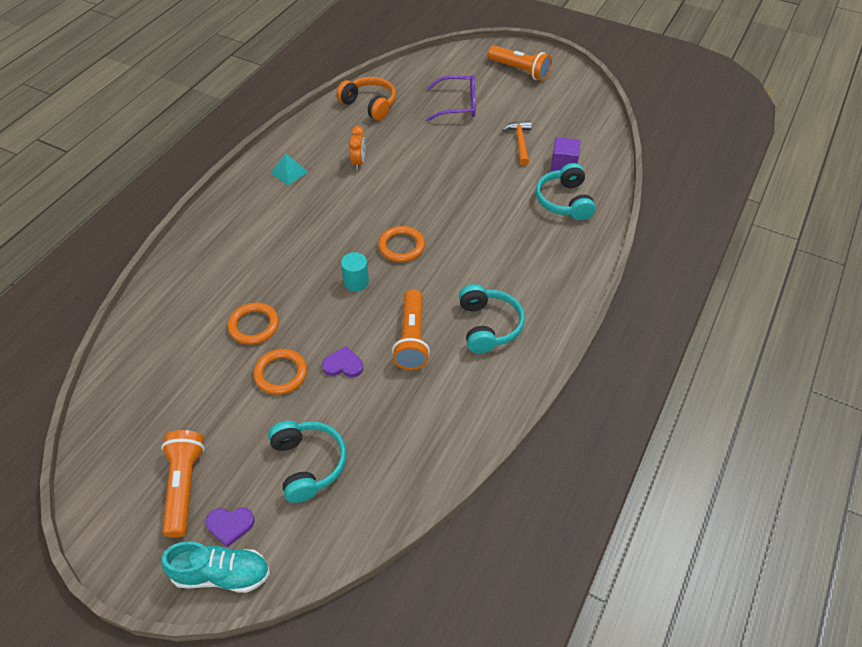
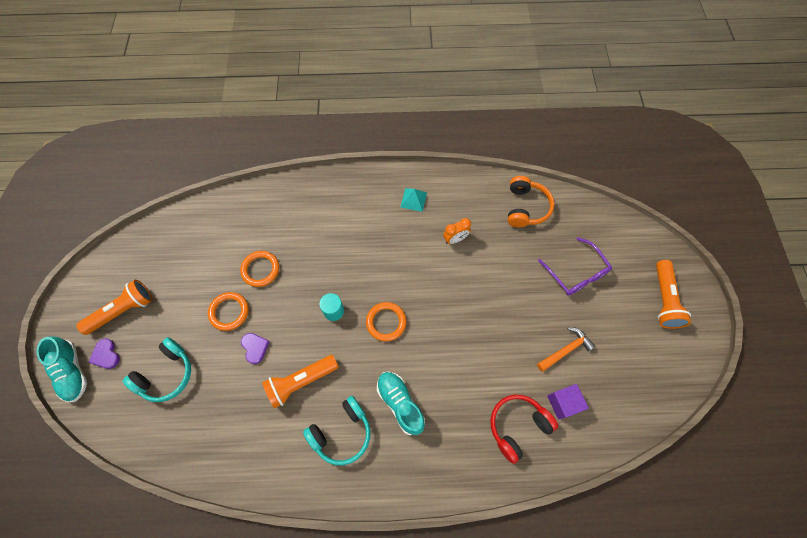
camera: 60 degrees right, 15 degrees up
(490, 270) = (400, 403): none -> turquoise shoe
(564, 201) = (517, 426): turquoise headphones -> red headphones

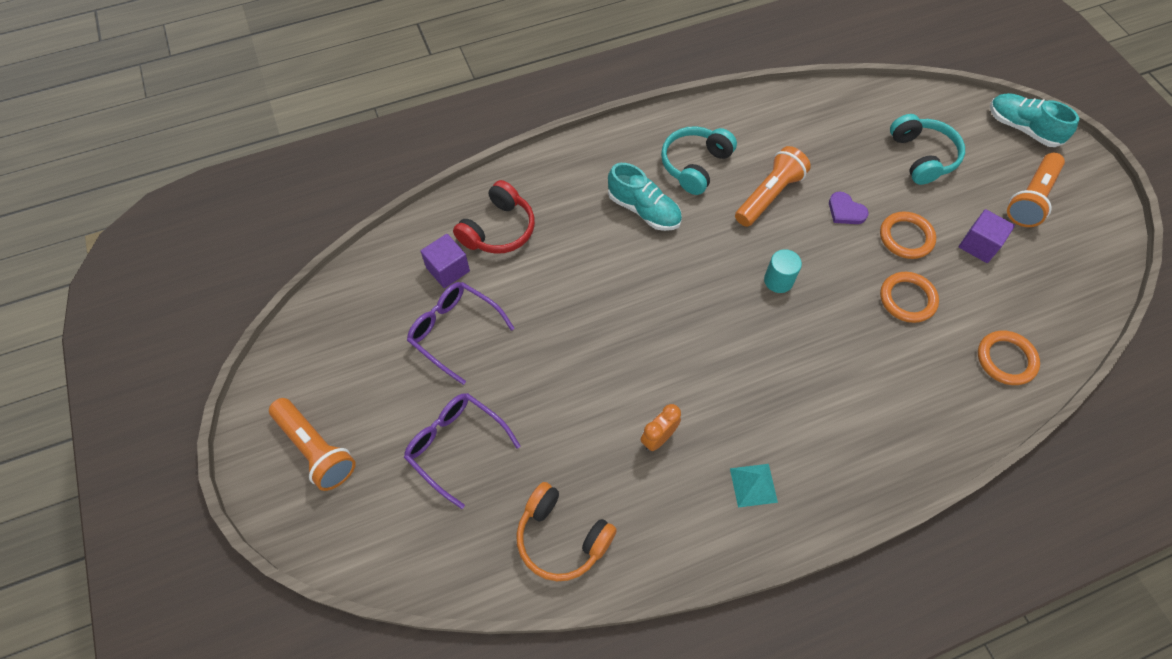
camera: 160 degrees right, 5 degrees down
(106, 355) = (1004, 153): purple heart -> none
(166, 374) = (922, 156): turquoise headphones -> turquoise headphones turned 150 degrees clockwise
(187, 289) = (979, 245): none -> purple cube
(386, 322) = (703, 289): orange ring -> orange ring (1006, 359)
(525, 207) = (562, 538): orange headphones -> orange headphones turned 45 degrees counterclockwise
(566, 350) = (454, 331): orange hammer -> purple glasses
(663, 299) = (316, 449): orange flashlight -> orange flashlight turned 150 degrees clockwise

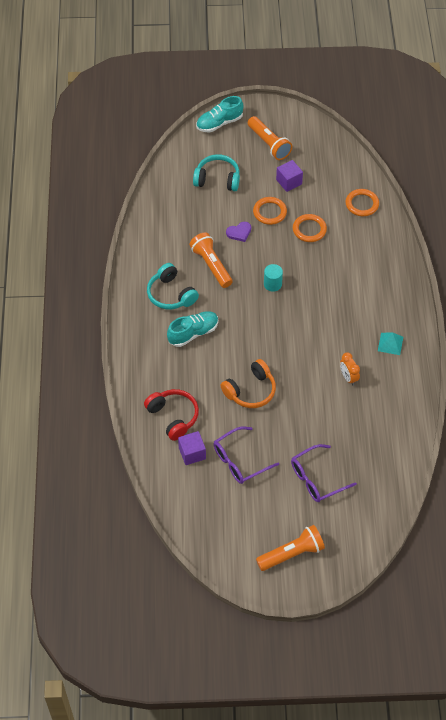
camera: 70 degrees left, 5 degrees down
(562, 538) = (389, 441): orange headphones -> orange headphones (250, 391)

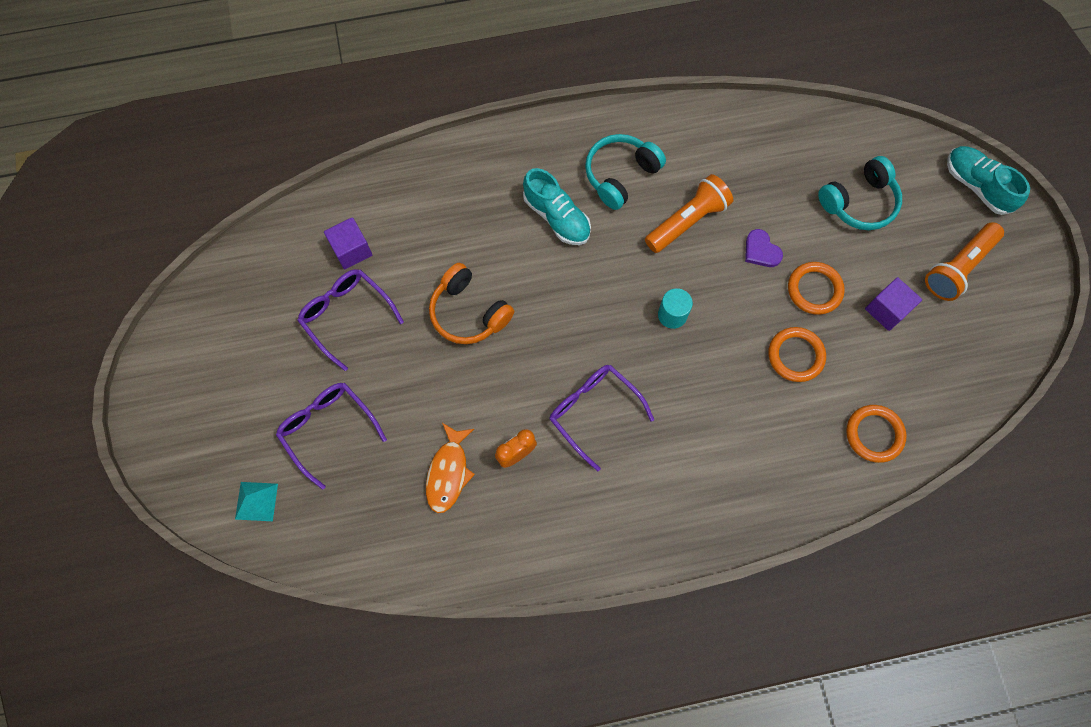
camera: 80 degrees right, 15 degrees up
(173, 417) = (408, 215): red headphones -> none
(217, 179) = (859, 202): turquoise headphones -> turquoise headphones turned 60 degrees clockwise
(292, 554) = (200, 410): orange flashlight -> none
(328, 334) = (593, 412): none -> purple glasses
(355, 415) = (448, 472): none -> orange fish
(390, 343) = (594, 514): turquoise pyramid -> turquoise pyramid (256, 501)

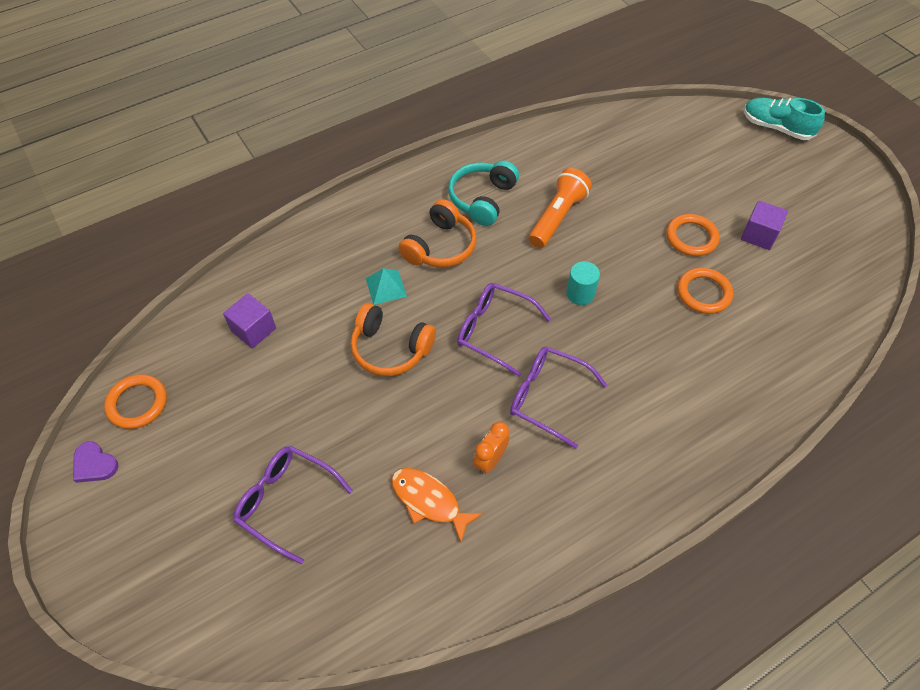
camera: 20 degrees left, 15 degrees down
(256, 501) = (231, 603): turquoise pyramid -> turquoise pyramid (386, 287)
(346, 316) = (269, 389): purple glasses -> purple glasses (494, 331)
(448, 472) = (429, 501): orange fish -> orange fish turned 135 degrees clockwise
(557, 217) = (440, 246): turquoise shoe -> orange headphones
(761, 251) = (631, 221): purple heart -> purple heart (94, 464)
(859, 202) = (692, 164): turquoise headphones -> none
(874, 434) = (804, 334): orange ring -> orange ring (137, 403)
(958, 267) = (796, 188): orange flashlight -> none

